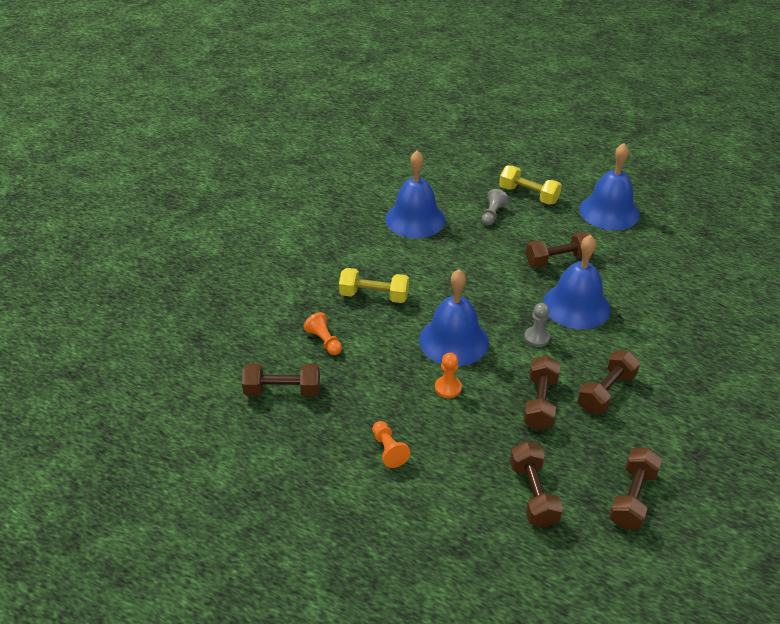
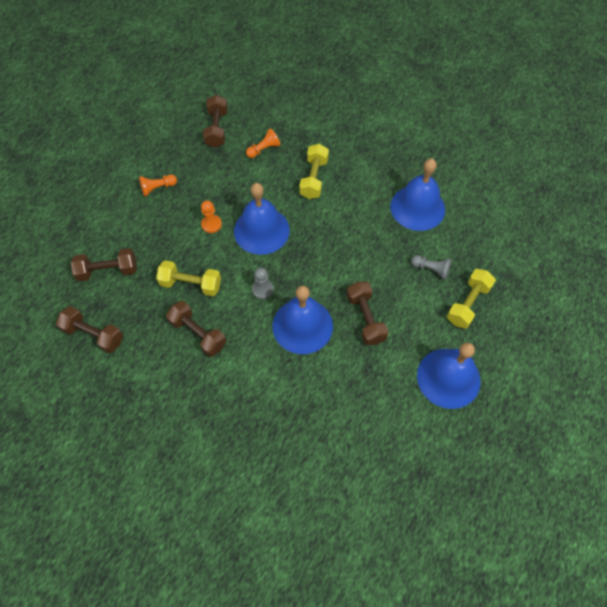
camera: 90 degrees right, 20 degrees up
(540, 403) = (191, 284): brown dumbbell -> yellow dumbbell

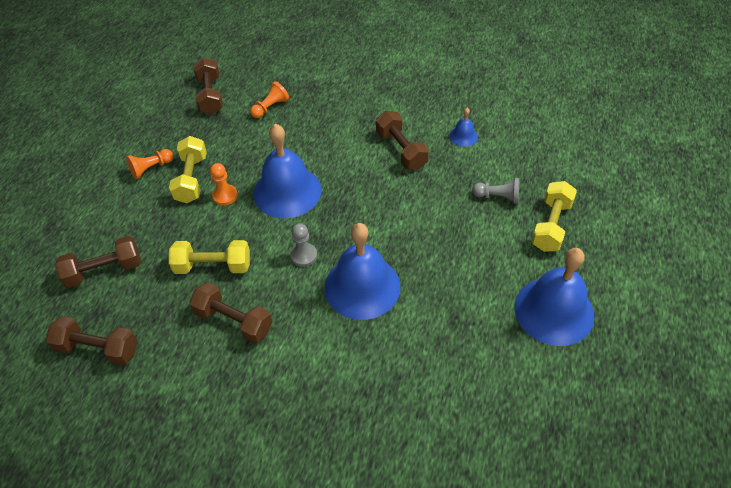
camera: 10 degrees left, 10 degrees down
(314, 178) = (336, 127): yellow dumbbell -> yellow dumbbell (192, 179)
(365, 318) = (436, 264): brown dumbbell -> brown dumbbell (401, 150)
(417, 207) = (463, 136): blue bell -> blue bell, size x0.44

